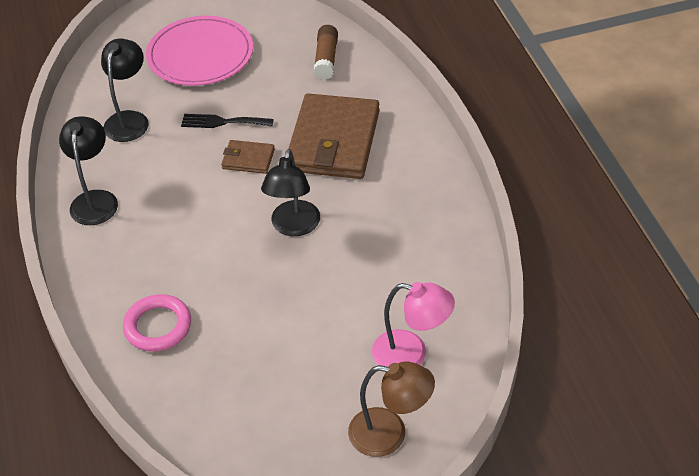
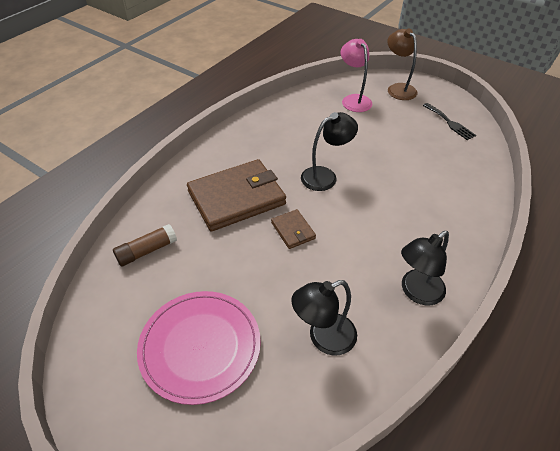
camera: 130 degrees left, 0 degrees up
(158, 326) = (452, 189): pink ring -> none
(222, 122) = (270, 270): black fork -> black fork (450, 123)

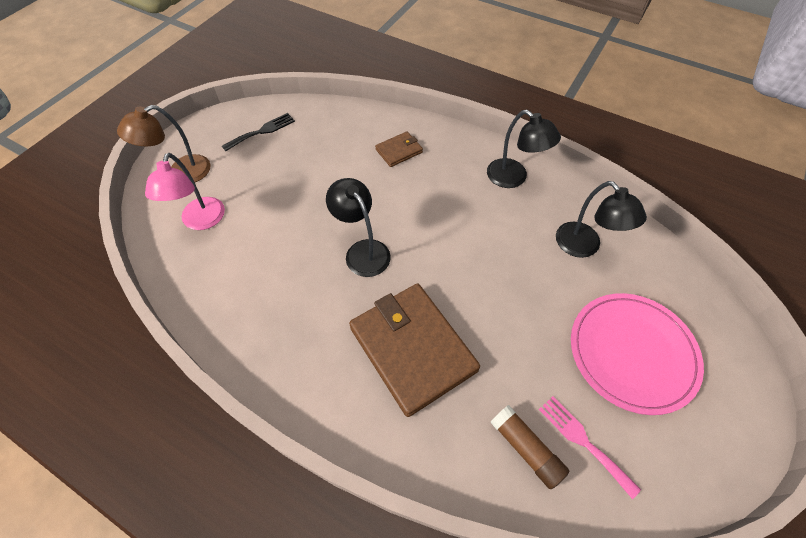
camera: 95 degrees left, 10 degrees up
(139, 287) = (583, 441): none -> pink fork
(293, 230) = (458, 280): brown wallet -> brown wallet (399, 151)
(353, 100) = (200, 221): pink lamp -> pink lamp turned 60 degrees counterclockwise

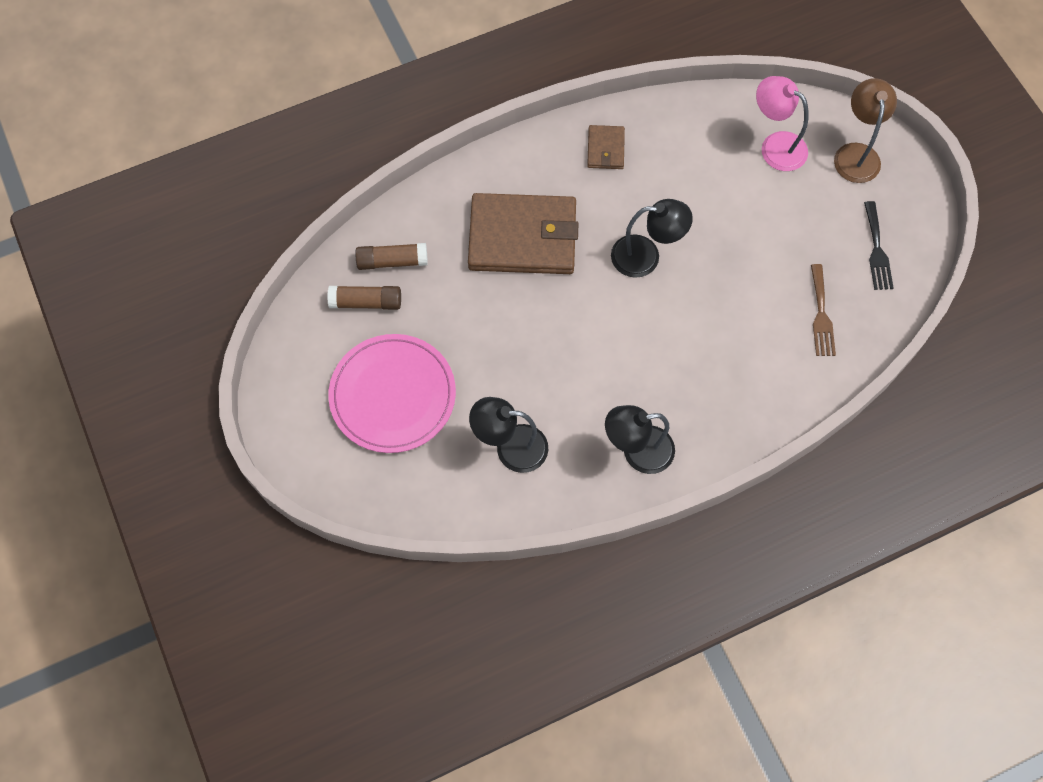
camera: 125 degrees right, 10 degrees up
(334, 137) = (821, 315): none -> brown fork
(399, 151) = (755, 366): brown wallet -> brown wallet (605, 149)
(583, 441) = (366, 302): pink fork -> brown glue stick

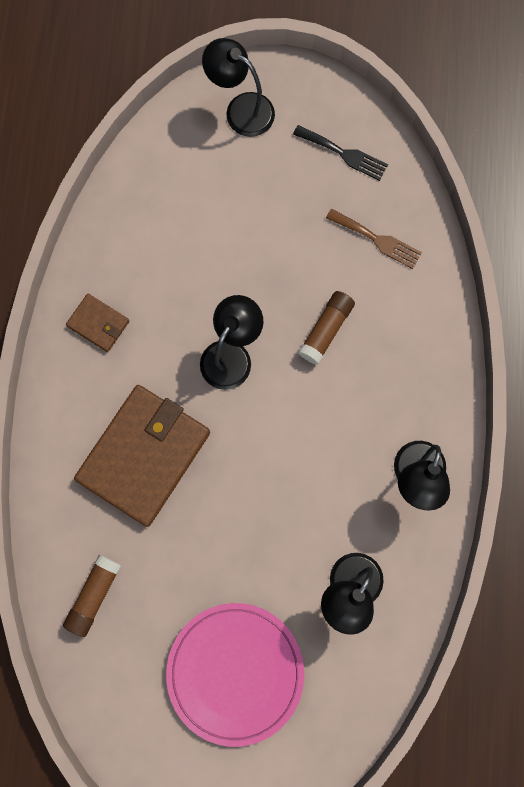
camera: 60 degrees left, 10 degrees up
(366, 302) = (123, 645): brown glue stick -> brown glue stick (326, 330)
(775, 146) = (190, 172): pink lamp -> none
(856, 154) = (241, 109): brown lamp -> black lamp

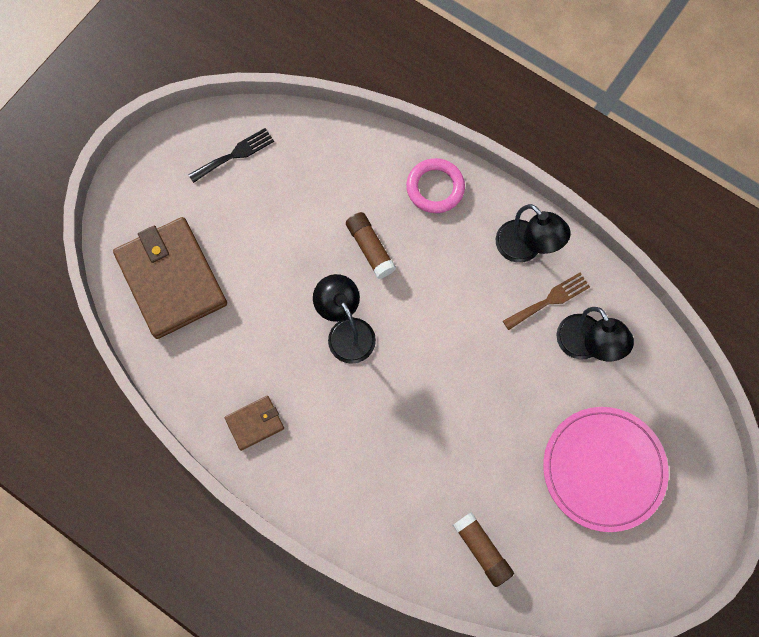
camera: 60 degrees left, 5 degrees down
(144, 455) = (389, 446): brown wallet -> brown wallet (171, 279)
(241, 109) = (144, 210): black lamp -> none
(377, 240) = (321, 170): brown fork -> brown fork (549, 300)
(426, 356) = (435, 188): none -> pink ring

